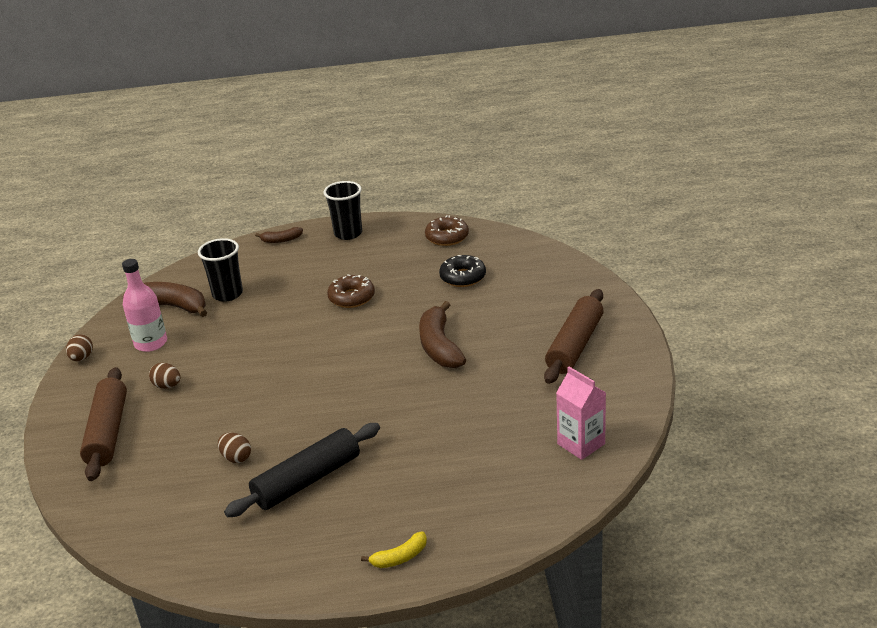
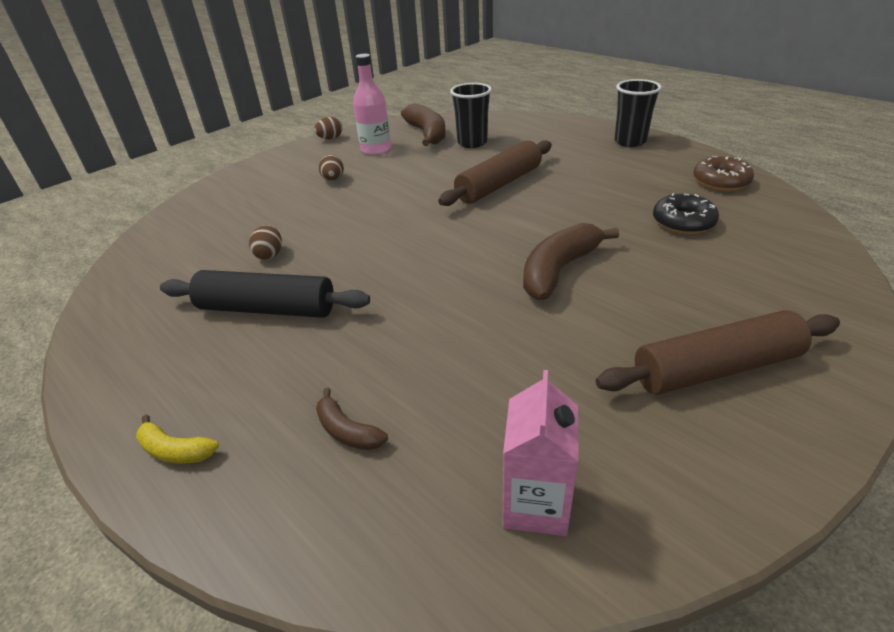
camera: 50 degrees right, 5 degrees up
(108, 432) = (255, 188): brown rolling pin -> brown rolling pin (499, 185)
(281, 240) = (570, 125): brown banana -> brown banana (347, 431)
(351, 297) = (552, 188): brown donut -> none

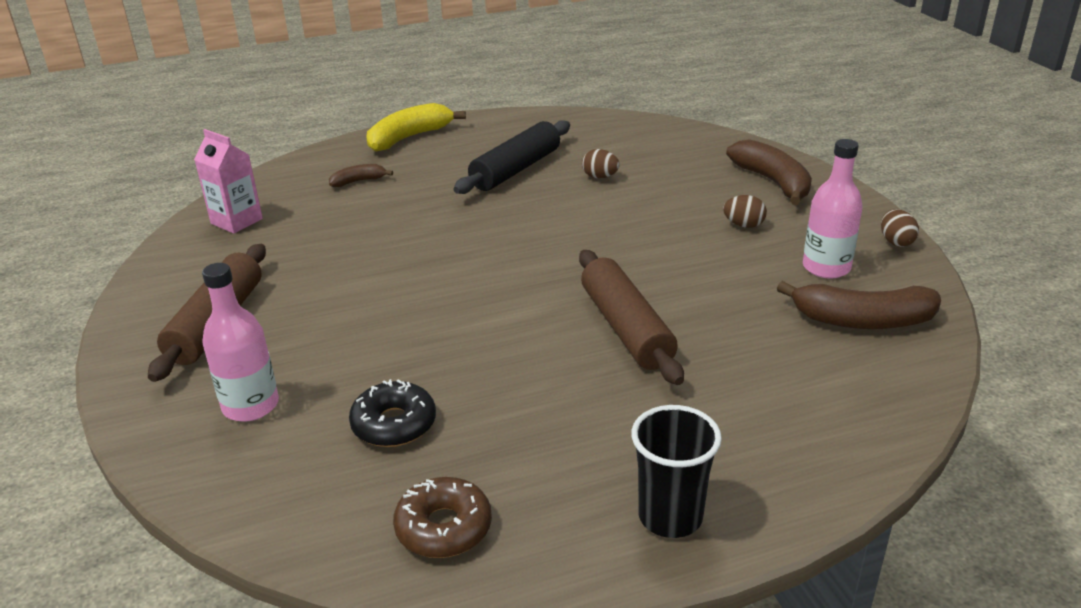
camera: 115 degrees right, 5 degrees down
(175, 450) = (409, 138): yellow banana -> yellow banana, size x1.90
(472, 143) = (793, 350): black cup -> none
(559, 270) = (411, 303): brown banana -> brown banana (772, 182)
(757, 284) = (251, 406): none -> pink bottle

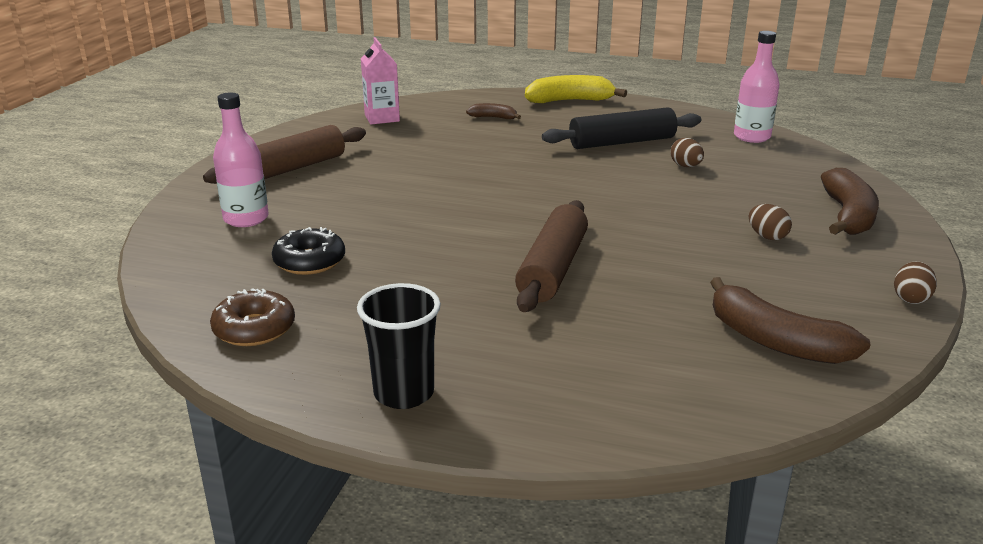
camera: 35 degrees right, 5 degrees down
(826, 267) = (801, 292): pink bottle -> pink bottle (752, 137)

